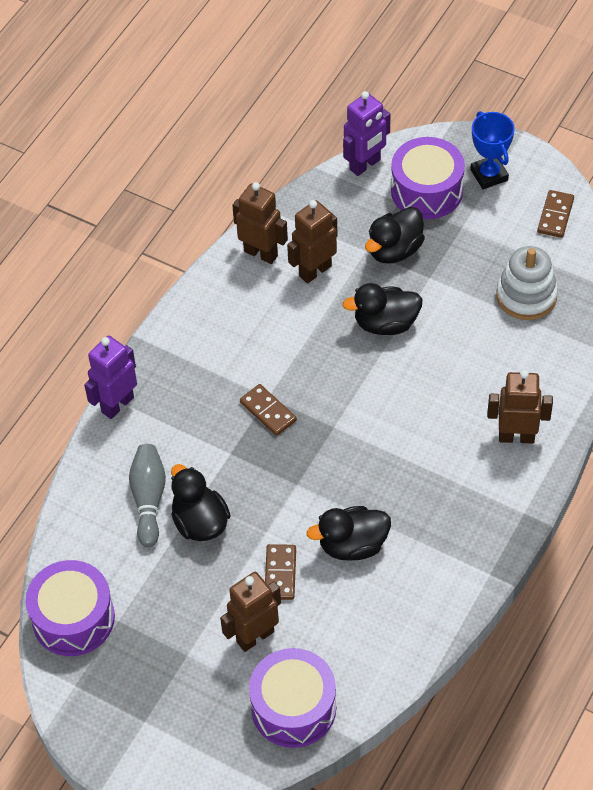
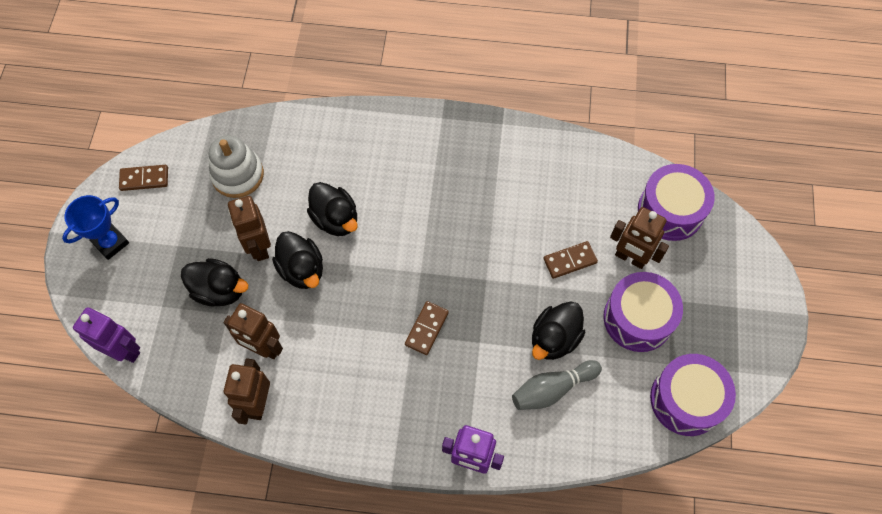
camera: 115 degrees left, 10 degrees up
(352, 545) = (521, 219): black duck -> black duck (336, 219)
(427, 191) = (142, 287): purple drum -> purple drum (638, 318)
(516, 436) = (377, 142): brown robot -> brown robot (259, 247)

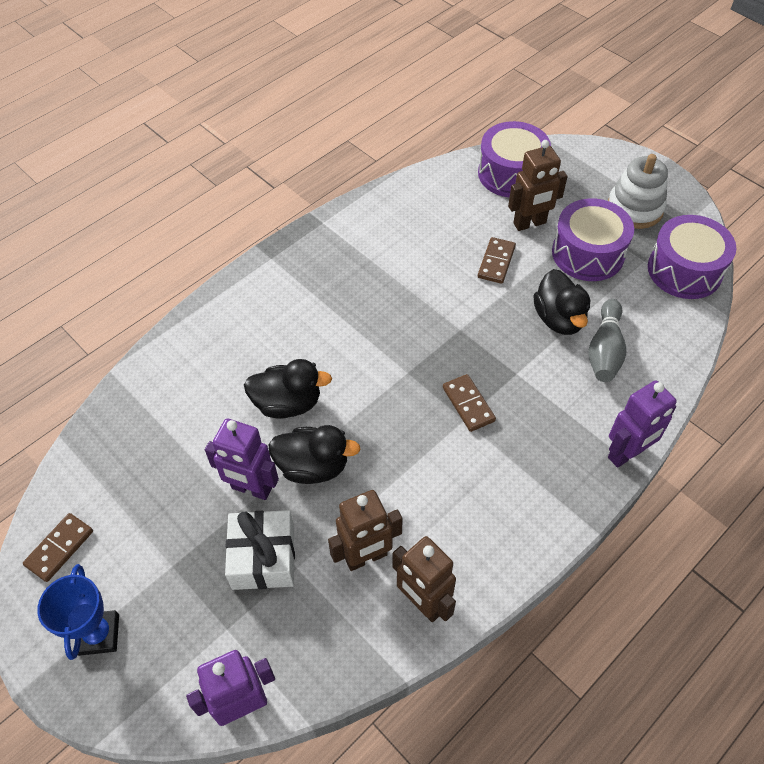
camera: 50 degrees left, 10 degrees down
(219, 290) = (263, 557): black duck -> white gift
(237, 175) = (152, 456): white stacking toy -> white stacking toy (634, 209)
(259, 247) = (251, 488): brown robot -> purple robot

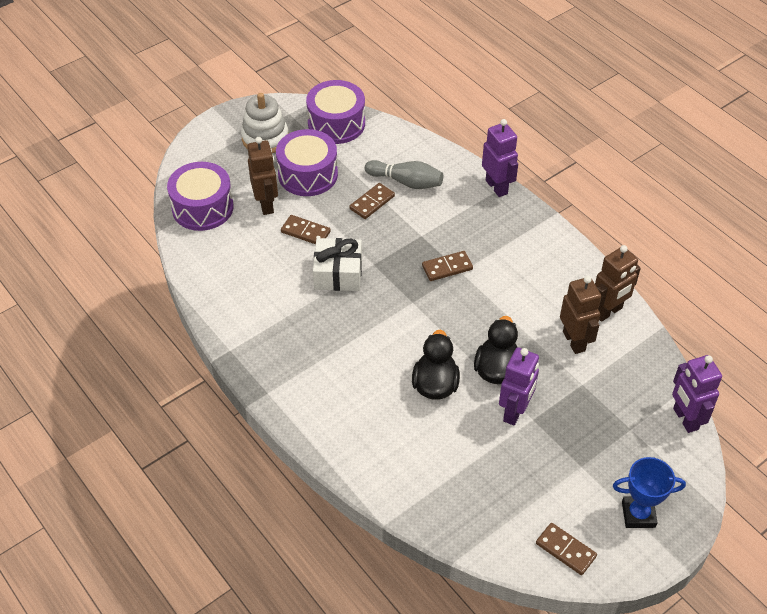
camera: 85 degrees left, 5 degrees down
(263, 557) = (574, 405): white gift -> white gift (338, 274)
(559, 319) = (372, 202): black duck -> brown domino

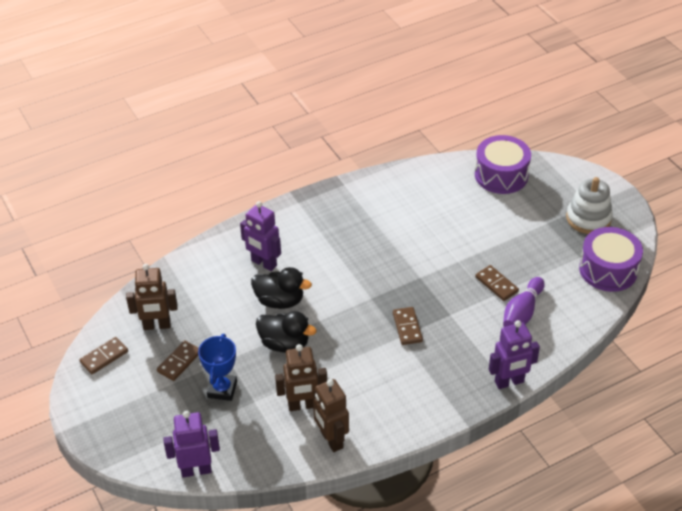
camera: 100 degrees right, 5 degrees down
(266, 204) = (501, 214): brown robot -> brown robot (157, 325)
(305, 232) = (464, 236): brown domino -> brown domino (179, 362)
(308, 174) = (537, 244): purple drum -> none
(338, 274) = (412, 253): white gift -> none
(406, 182) = (522, 312): grey bowling pin -> purple bowling pin
(515, 412) = (238, 348): purple robot -> purple robot (263, 263)
(638, 514) = (117, 411): blue trophy -> blue trophy (222, 389)

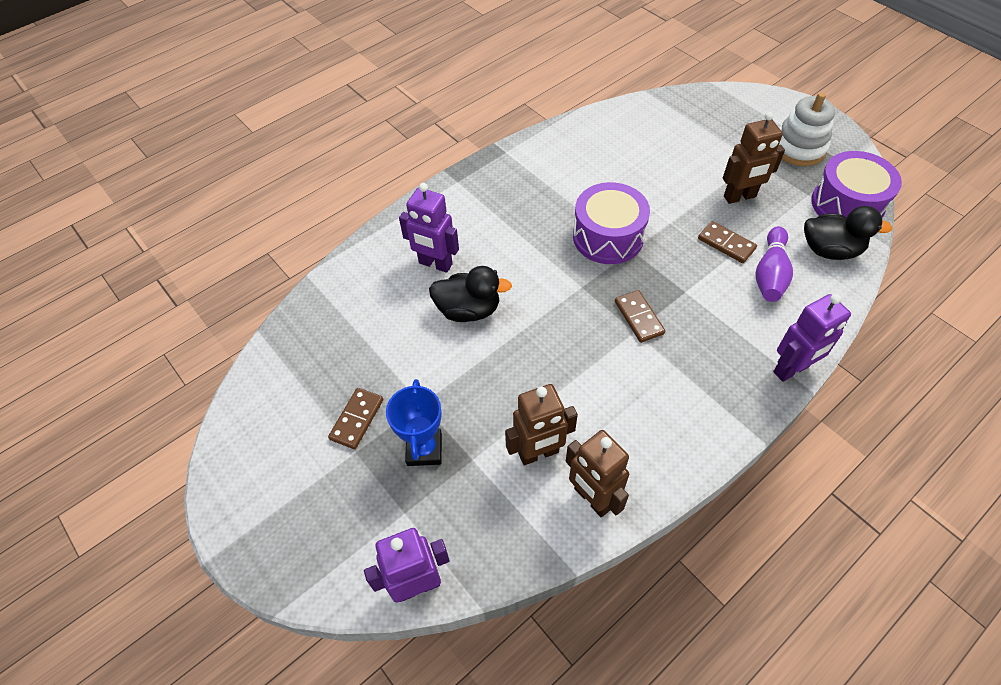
camera: 10 degrees left, 10 degrees up
(104, 357) = (252, 430): brown domino -> none
(157, 325) = (316, 372): brown robot -> brown robot (740, 197)
(284, 344) = (490, 368): black duck -> black duck (830, 250)
(501, 175) = (681, 114): purple drum -> purple drum (608, 237)

